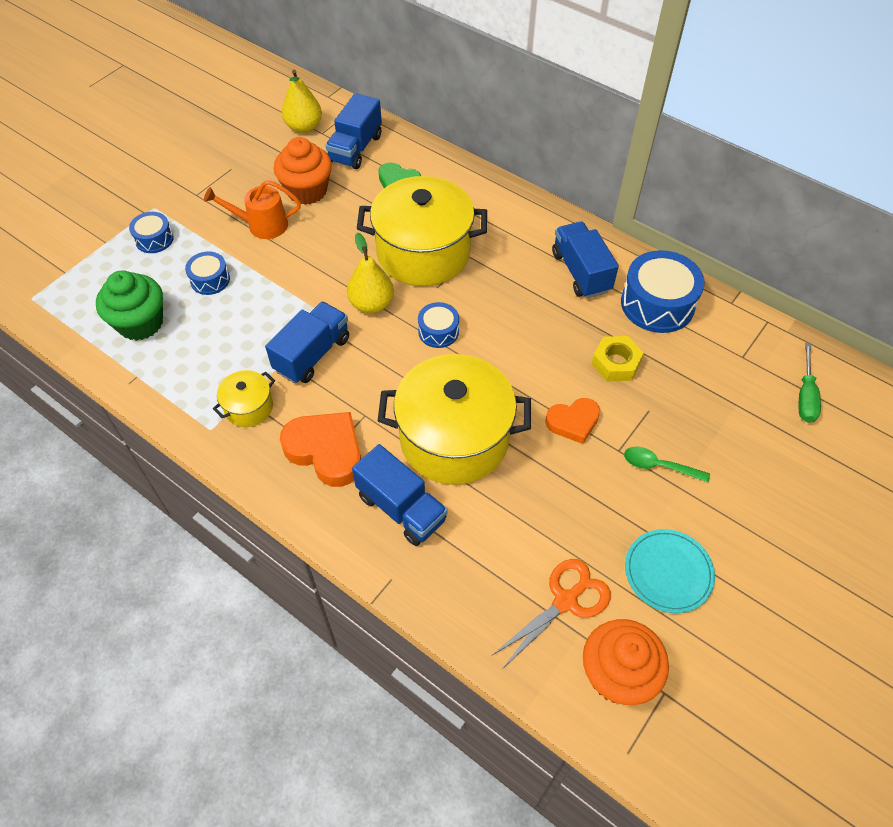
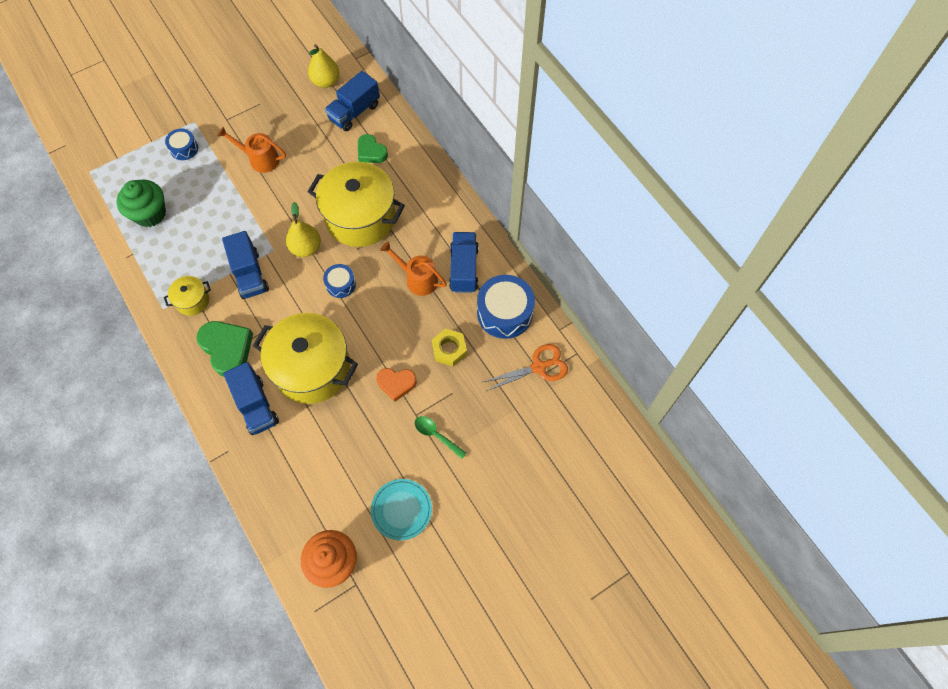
camera: 20 degrees right, 10 degrees up
(210, 280) = (207, 194): blue drum -> none
(307, 191) = (303, 139): orange cupcake -> none
(312, 354) = (249, 274): blue truck -> blue truck turned 105 degrees clockwise
(326, 451) = (227, 349): orange heart -> green heart
(531, 298) = (417, 279): none -> orange watering can
(566, 601) = (327, 504): orange scissors -> orange scissors (539, 367)
(805, 396) = (568, 420): green screwdriver -> none

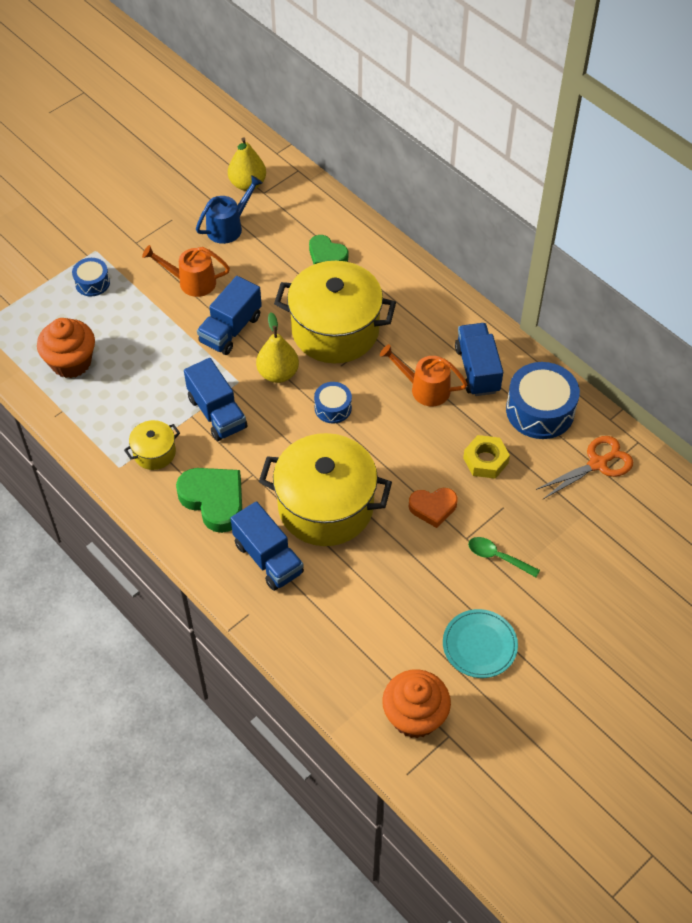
camera: 10 degrees left, 10 degrees down
(150, 214) = (71, 362): green cupcake -> orange cupcake
(301, 116) = (228, 227): none -> blue watering can
(354, 112) = (293, 213): blue truck -> blue truck (230, 329)

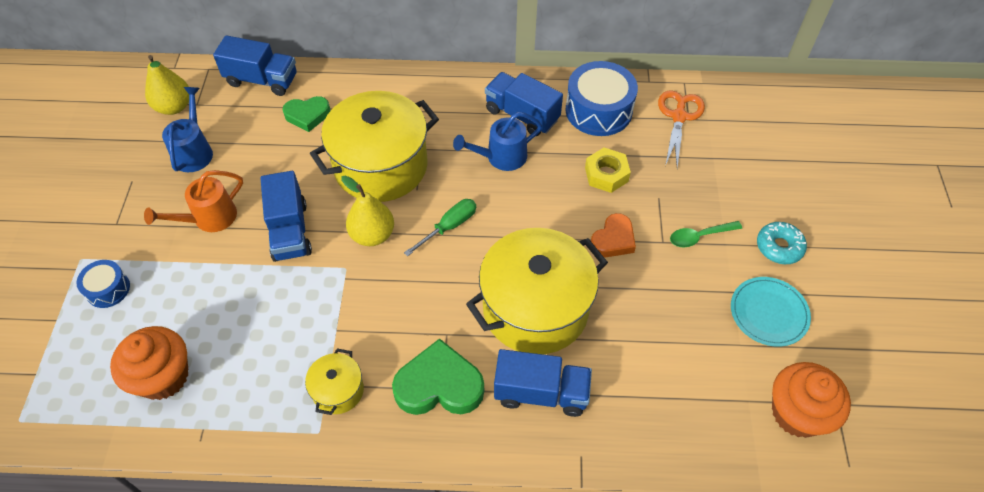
camera: 45 degrees left, 0 degrees up
(217, 413) = (356, 309): blue truck -> blue truck (262, 80)
(333, 408) = (449, 227): blue drum -> green screwdriver
(424, 388) = (501, 157): orange watering can -> blue watering can
(547, 613) = (779, 247): none -> turquoise donut

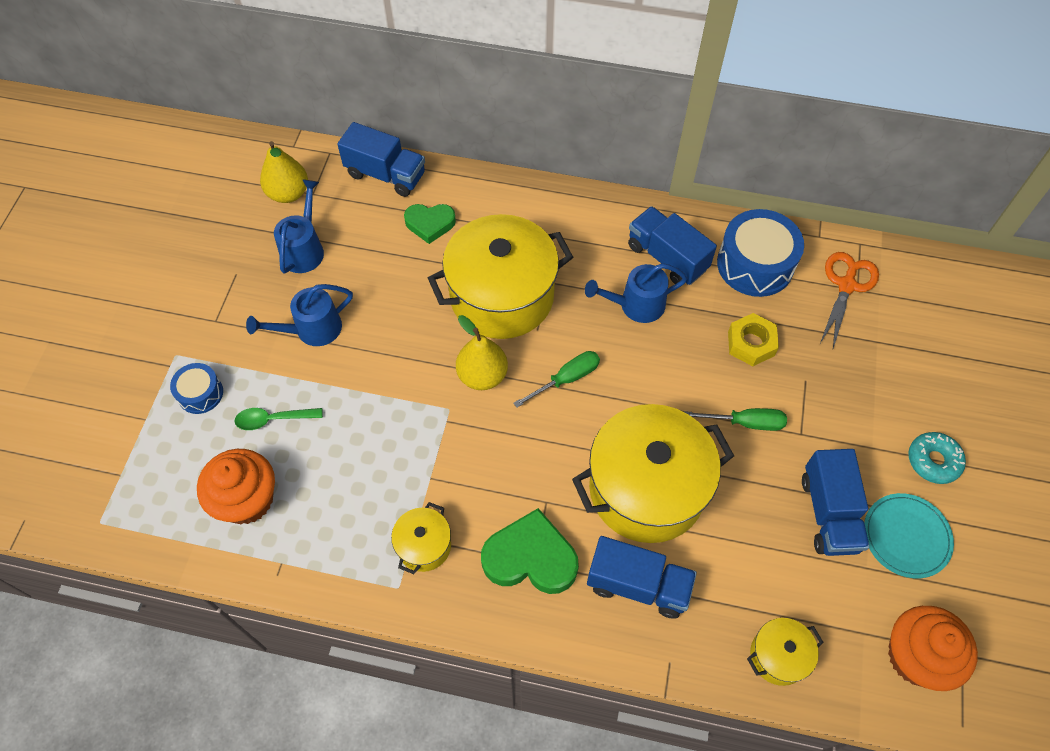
camera: 10 degrees right, 5 degrees up
(209, 218) = (311, 330): orange watering can -> blue watering can
(290, 231) = (395, 357): blue truck -> blue truck (829, 513)
(613, 240) = (745, 422): orange heart -> green screwdriver
(677, 433) = (778, 656): none -> yellow pot
(699, 237) = (844, 434): green spoon -> green spoon (273, 419)

